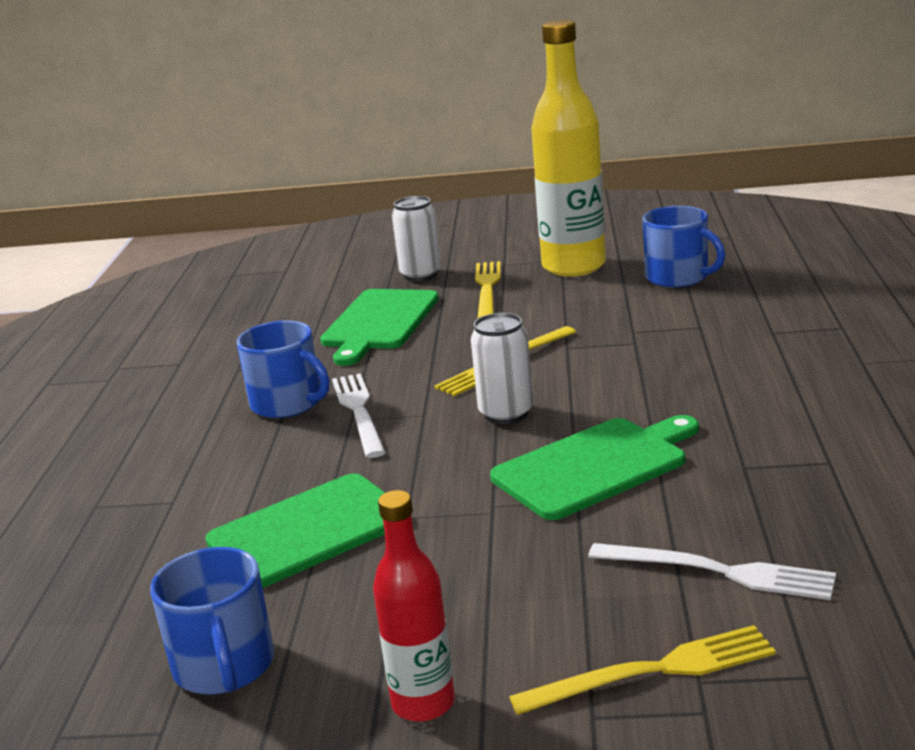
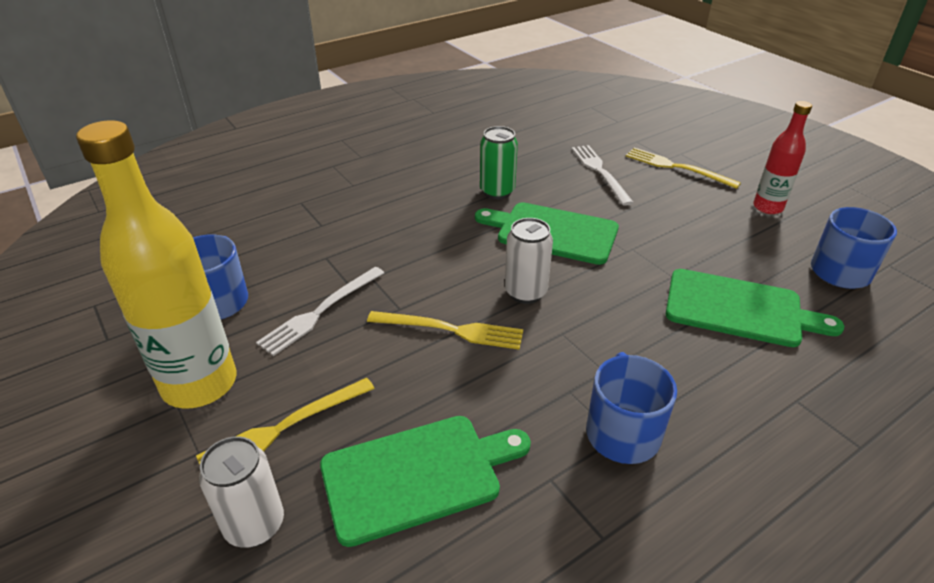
camera: 130 degrees left, 15 degrees up
(359, 411) = (591, 373): white fork -> white fork (320, 311)
(744, 457) = (497, 191): none -> green can

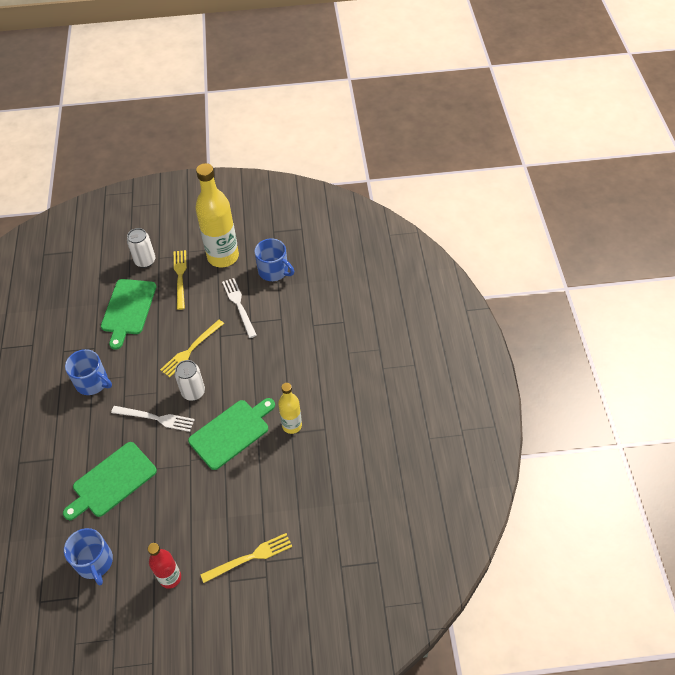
camera: 120 degrees right, 15 degrees up
(497, 191) = (292, 425): green can -> yellow bottle
(600, 172) = (276, 501): white fork -> white fork (156, 418)

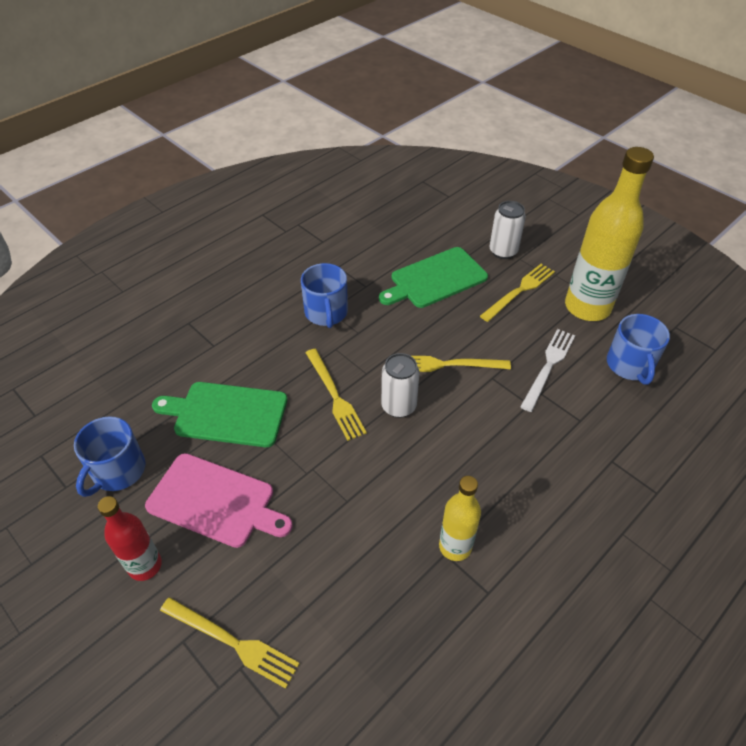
camera: 50 degrees right, 5 degrees down
(156, 418) = (334, 396): white fork -> yellow fork
(164, 520) = (215, 501): none -> pink cutting board
(231, 432) = (384, 484): green cutting board -> none

